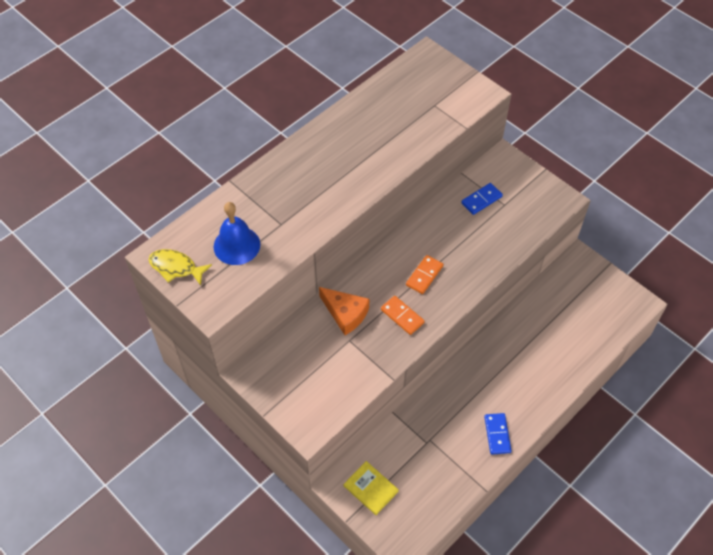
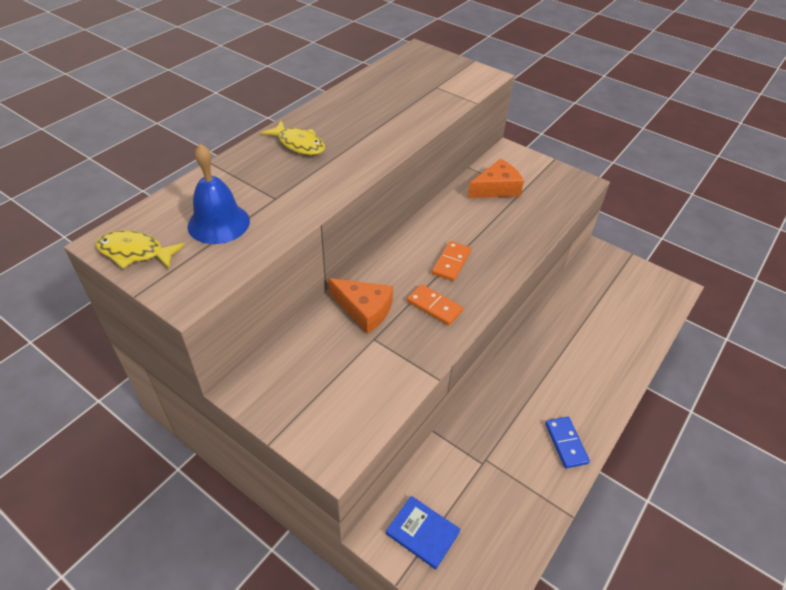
camera: 10 degrees left, 10 degrees down
(305, 167) = (299, 144): none -> yellow fish
(371, 488) = (422, 532): yellow book -> blue book
(481, 200) = (496, 188): blue domino -> orange cheese

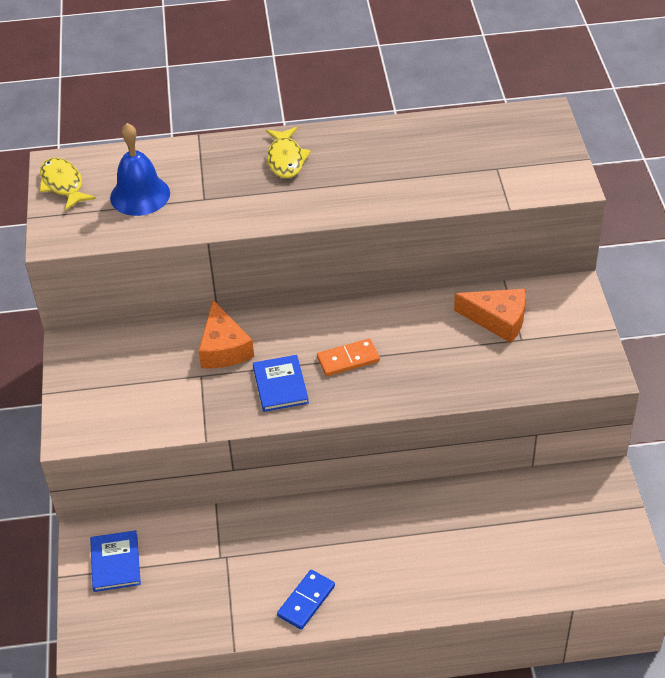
camera: 50 degrees right, 0 degrees up
(434, 306) = (280, 385): orange domino -> blue book

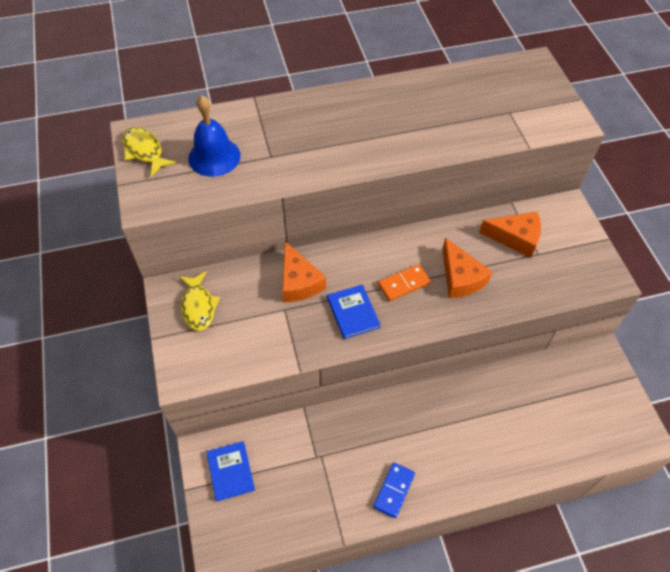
camera: 10 degrees left, 10 degrees up
(286, 159) = (333, 115): yellow fish -> yellow fish (198, 306)
(418, 358) = (460, 278): none -> orange cheese

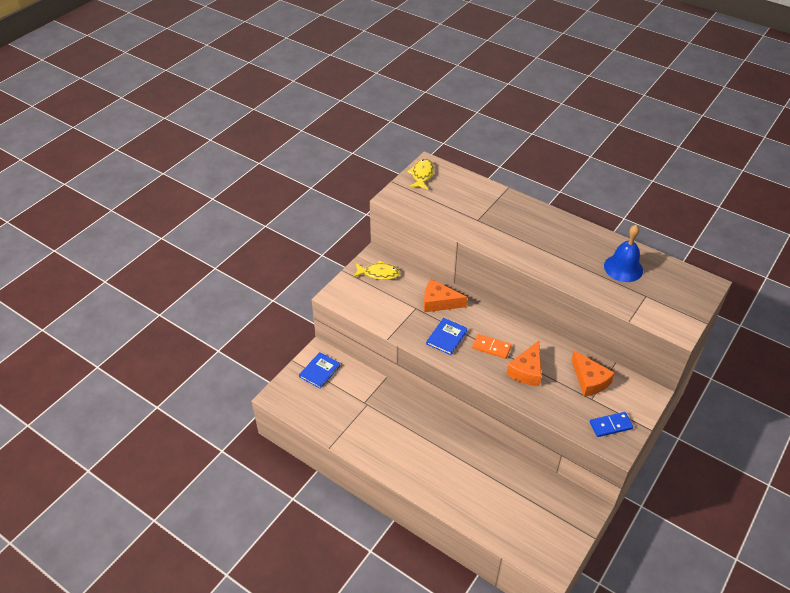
camera: 50 degrees right, 10 degrees down
(198, 306) = (379, 273): yellow fish -> yellow fish turned 120 degrees counterclockwise
(214, 157) = (450, 200): blue bell -> blue bell (623, 268)
(299, 282) = (439, 302): orange cheese -> orange cheese turned 75 degrees clockwise
(394, 490) = (381, 451): blue domino -> blue domino (610, 425)

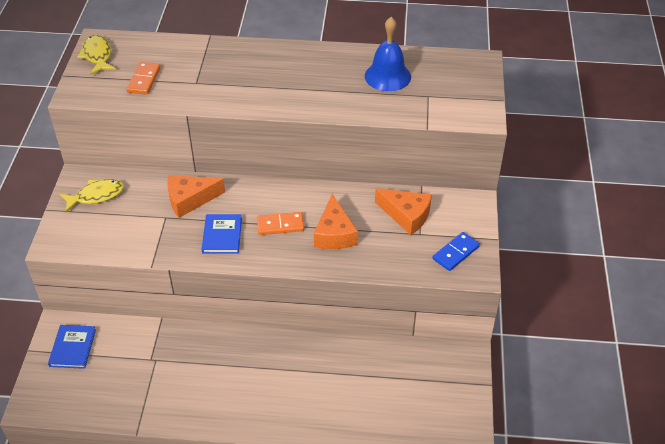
camera: 30 degrees left, 0 degrees up
(443, 204) = (144, 80): none -> orange domino

